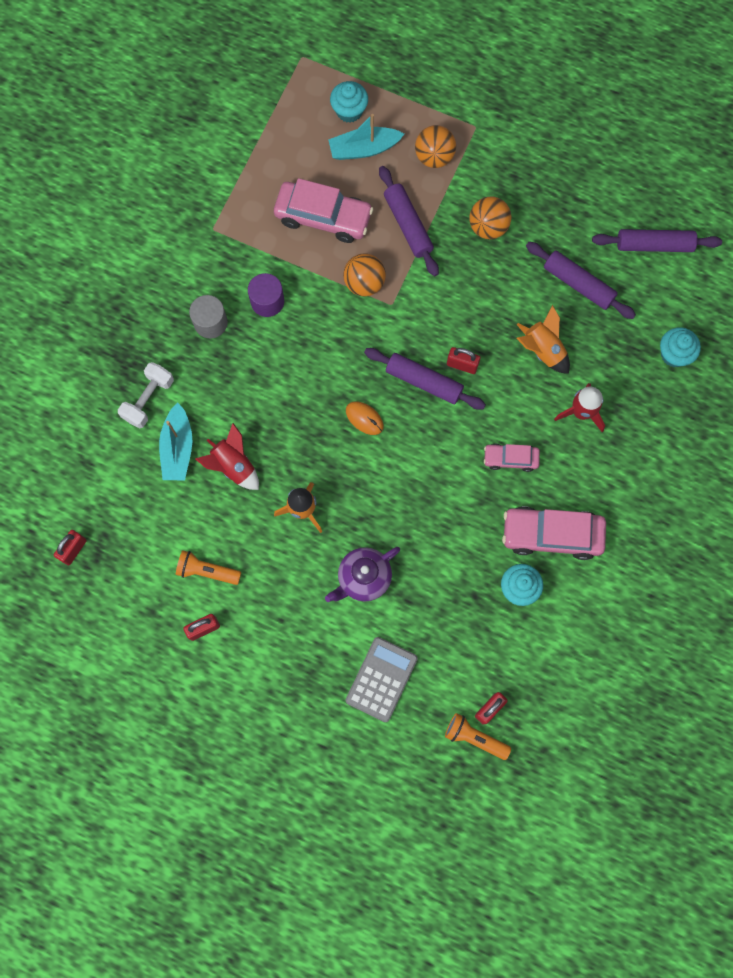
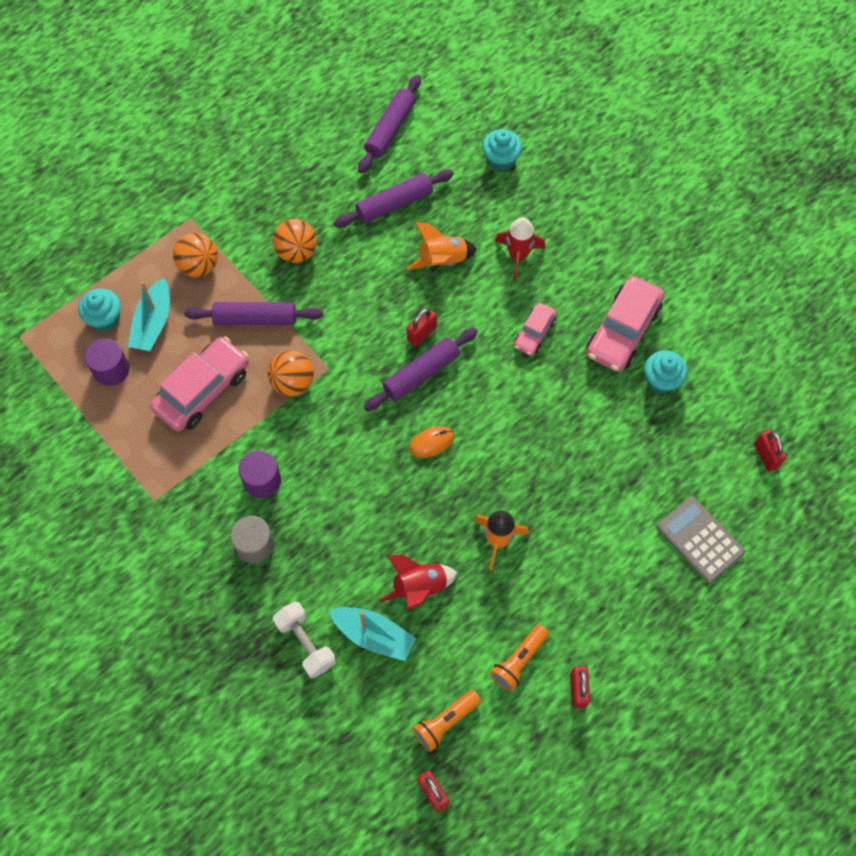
camera: 65 degrees left, 10 degrees down
(307, 139) = (111, 369): none -> purple cylinder
(363, 578) = (592, 513): purple teapot -> none
(474, 737) = (788, 481): orange flashlight -> orange flashlight (445, 722)

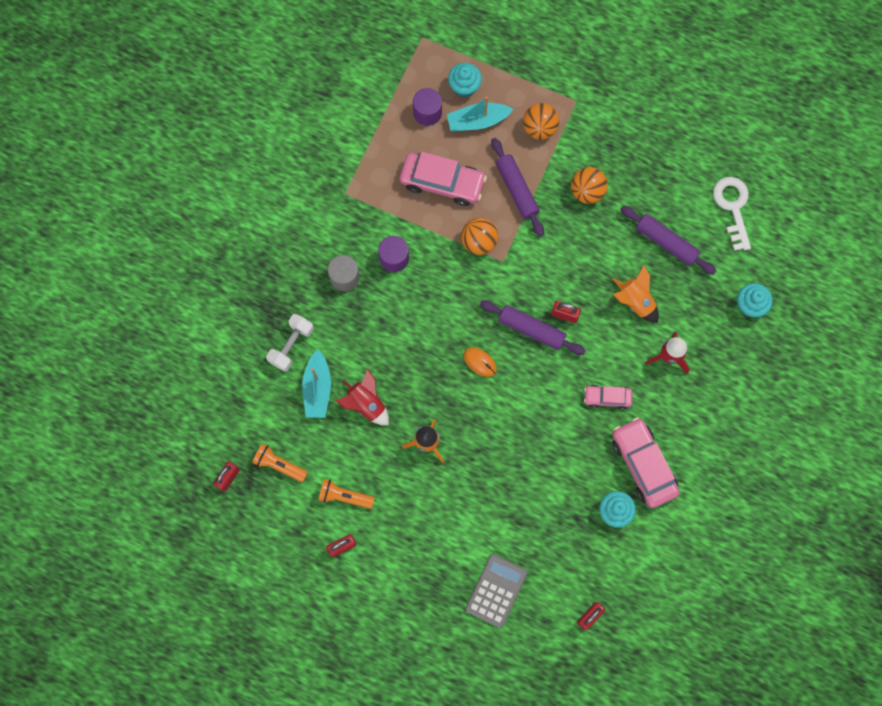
camera: 65 degrees right, 10 degrees up
(390, 129) = (732, 207): purple rolling pin -> white key
(623, 331) = (643, 465): pink car -> pink car turned 60 degrees clockwise

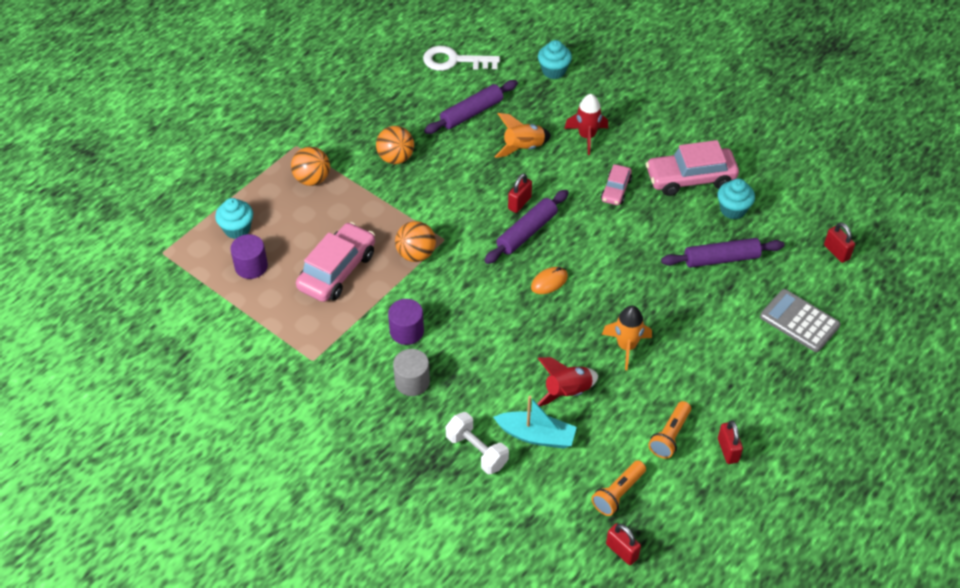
camera: 75 degrees left, 25 degrees down
(477, 121) = (281, 226): turquoise boat -> none
(516, 190) = (371, 211): purple rolling pin -> purple rolling pin (721, 259)

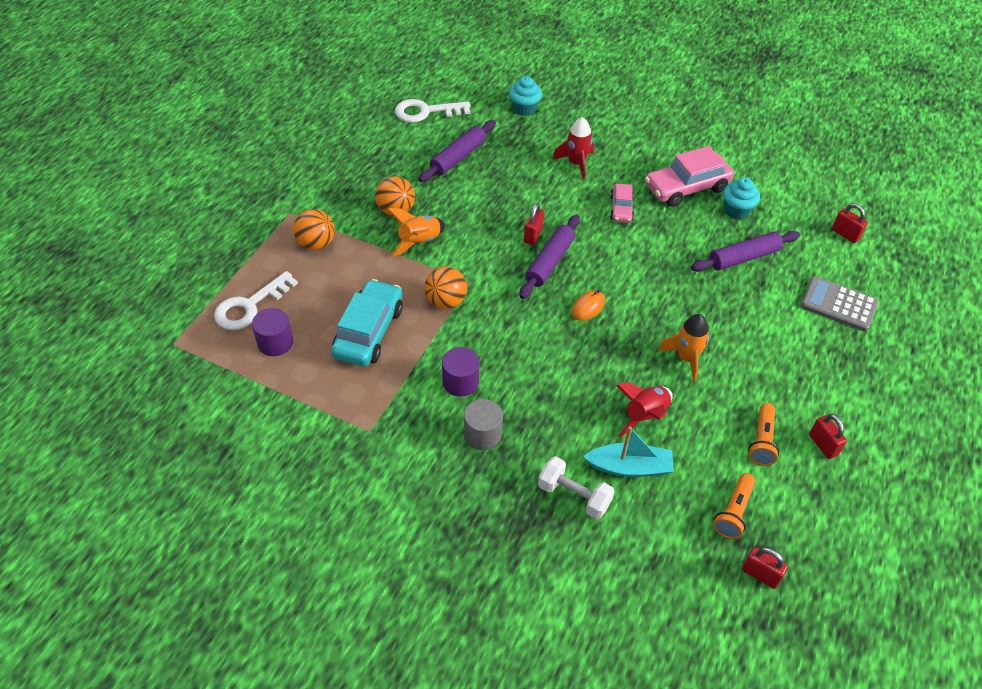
camera: 15 degrees left, 0 degrees up
(237, 229) = (250, 306): turquoise cupcake -> white key
(337, 270) = (369, 331): pink car -> turquoise car
(523, 148) = (519, 183): orange rocket -> orange rocket (419, 242)

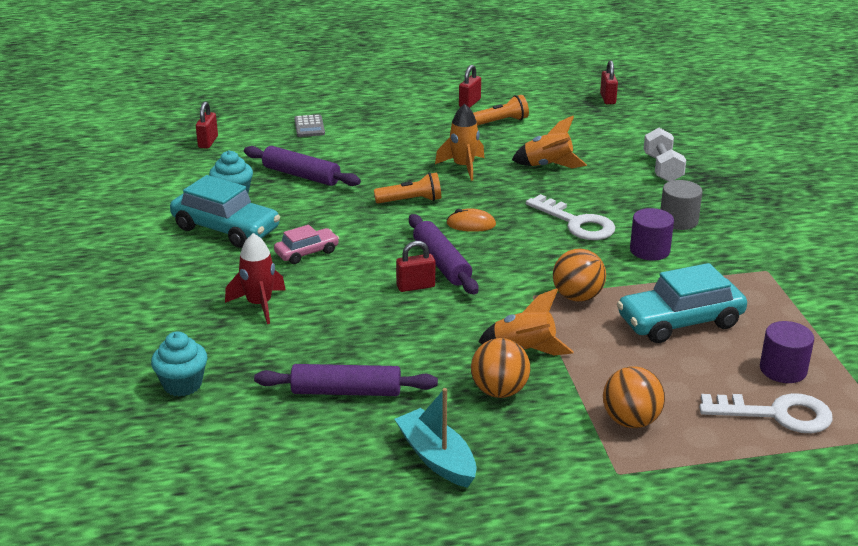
camera: 125 degrees left, 20 degrees down
(426, 112) = (278, 466): white key -> white key (576, 223)
(549, 262) = (441, 263): purple rolling pin -> purple rolling pin turned 75 degrees clockwise
(629, 467) = (603, 157): turquoise boat -> turquoise boat (437, 458)
(645, 415) = (548, 166): red rocket -> orange rocket
(686, 187) = (226, 229): pink car -> turquoise car
(733, 512) = (577, 116): orange flashlight -> orange flashlight (411, 201)
(838, 304) = (309, 127): grey calculator -> grey calculator, size x0.62

